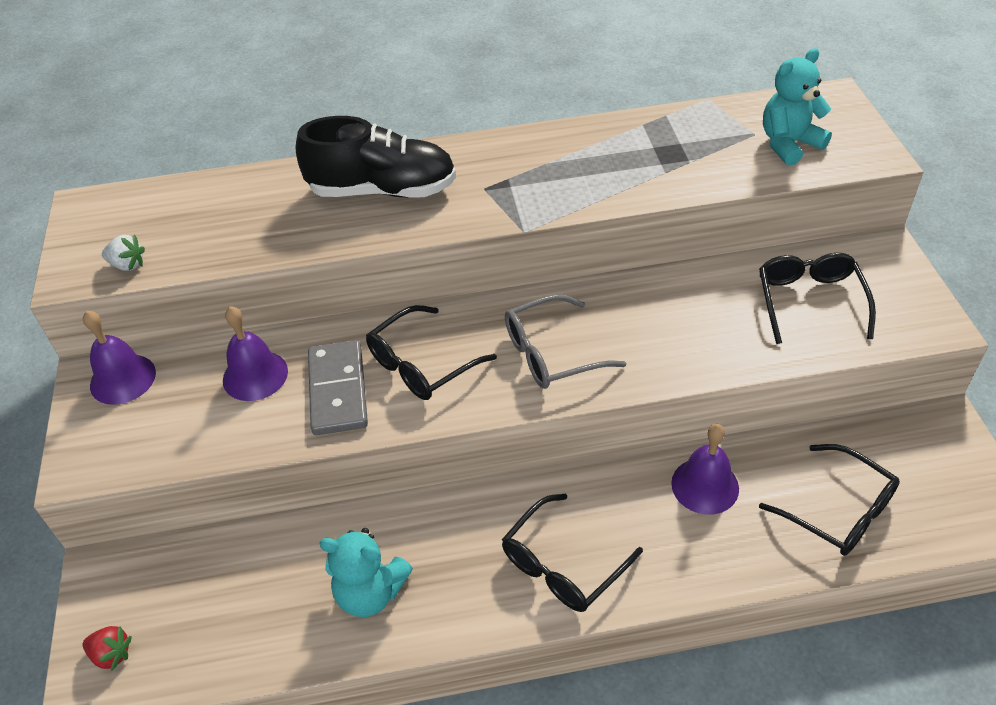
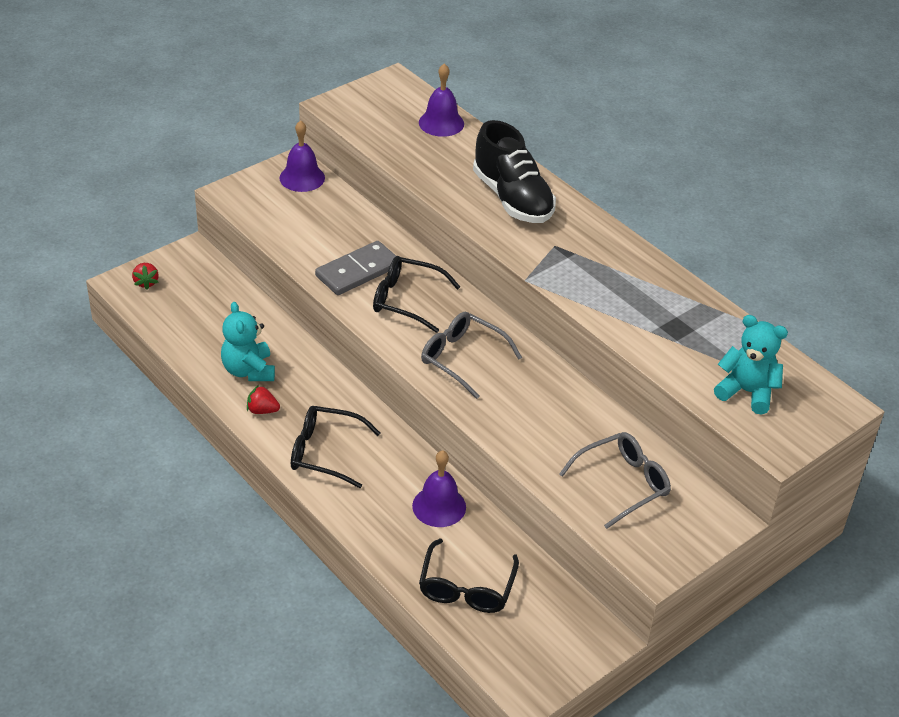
camera: 55 degrees right, 5 degrees down
(127, 265) = (358, 122): white strawberry -> none
(255, 375) = (344, 230): purple bell -> purple bell (441, 123)
(451, 606) = (262, 410): none -> red strawberry
(809, 301) = (622, 484): black glasses -> grey glasses

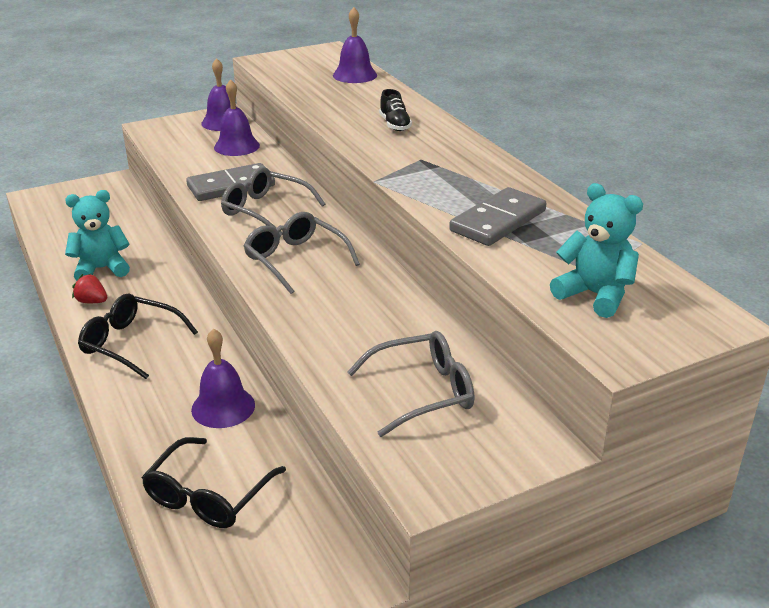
camera: 15 degrees right, 10 degrees down
(146, 282) = (56, 198): red strawberry -> none
(249, 370) = (101, 269): turquoise teddy bear -> turquoise teddy bear turned 75 degrees clockwise
(335, 213) = (236, 146): none -> purple bell
(406, 300) = (265, 210): black glasses -> grey glasses
(512, 199) = (395, 125): black shoe -> black shoe, size x0.46
(648, 318) = (498, 221): none -> grey domino

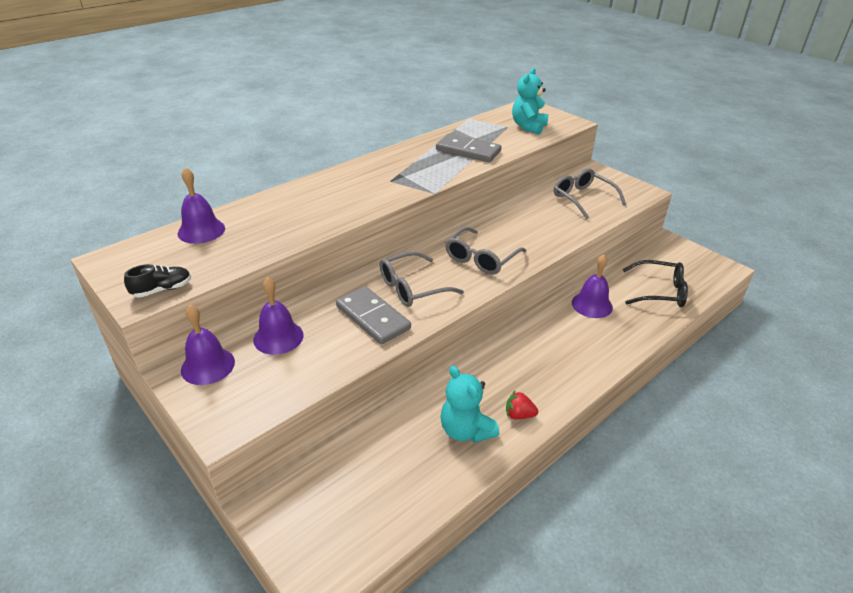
camera: 105 degrees left, 5 degrees up
(92, 301) = (519, 415): red strawberry -> red strawberry turned 90 degrees clockwise
(131, 343) = (558, 368): black glasses -> none
(265, 210) = (412, 288): grey glasses -> grey glasses turned 45 degrees clockwise
(395, 125) = (328, 196): black shoe -> black shoe (162, 290)

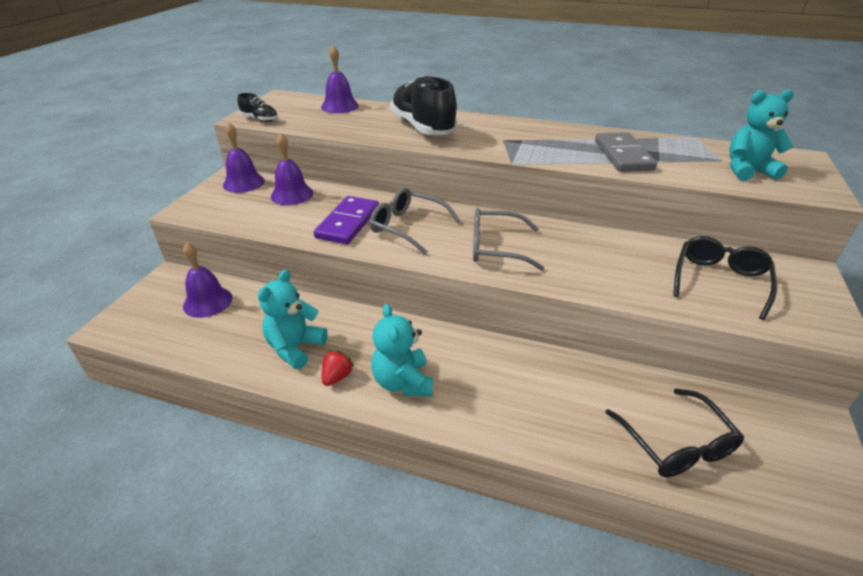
camera: 60 degrees right, 0 degrees up
(319, 205) = (423, 127): none -> black shoe
(372, 318) = (348, 223): grey domino -> purple domino
(519, 415) = (337, 377): red strawberry -> red strawberry turned 45 degrees clockwise
(547, 380) = (403, 382): none -> turquoise teddy bear
(583, 199) = (719, 281): grey glasses -> black glasses
(592, 305) = (570, 381): purple bell -> purple bell (208, 302)

